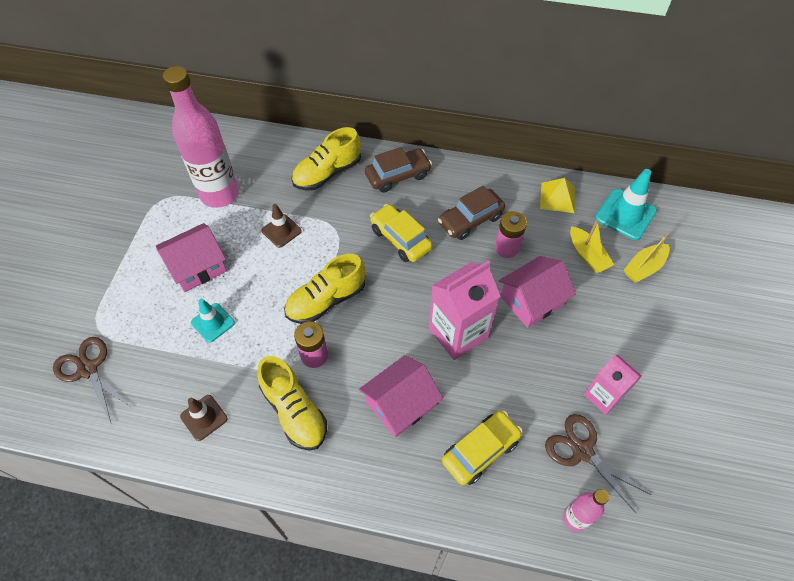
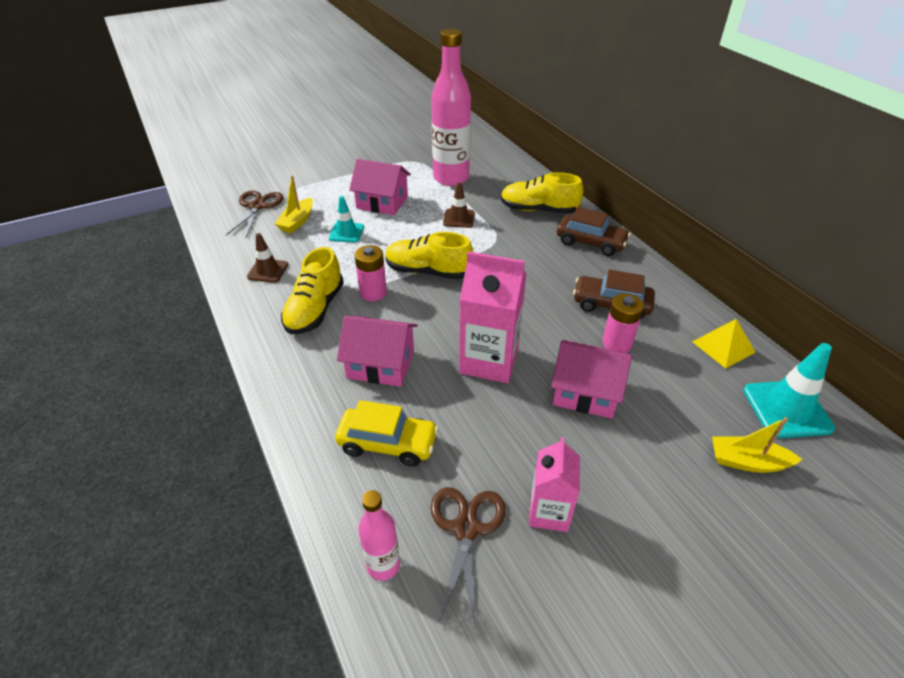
camera: 50 degrees right, 15 degrees down
(400, 239) = (534, 277): yellow car -> none
(587, 255) = (693, 405): yellow boat -> yellow boat (297, 222)

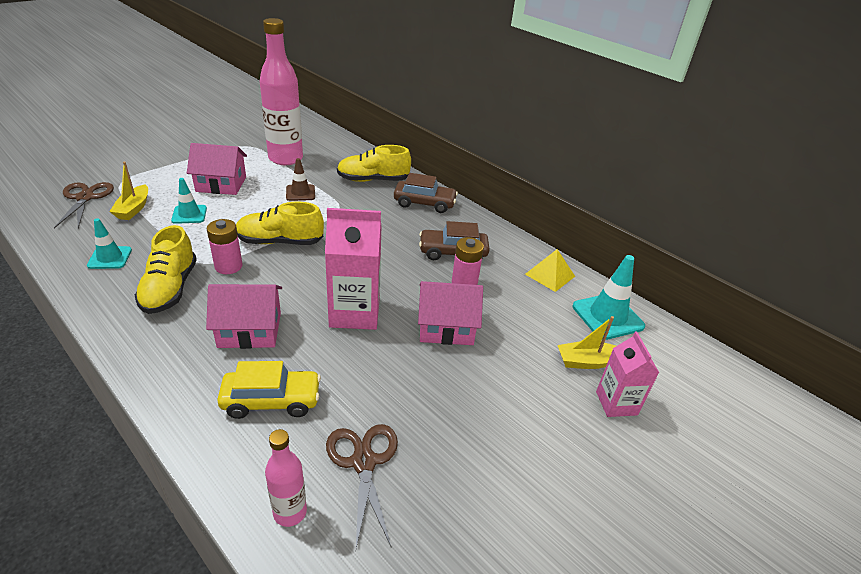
camera: 20 degrees left, 5 degrees down
(268, 271) = (110, 258): brown traffic cone -> turquoise traffic cone
(549, 512) = (436, 432): pink carton -> pink carton (616, 403)

